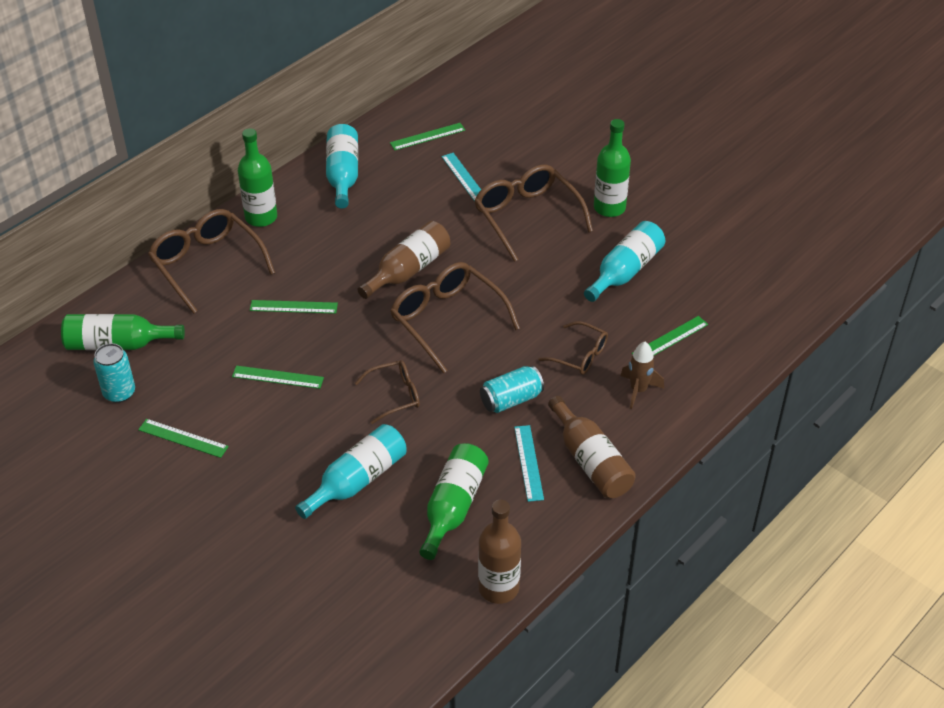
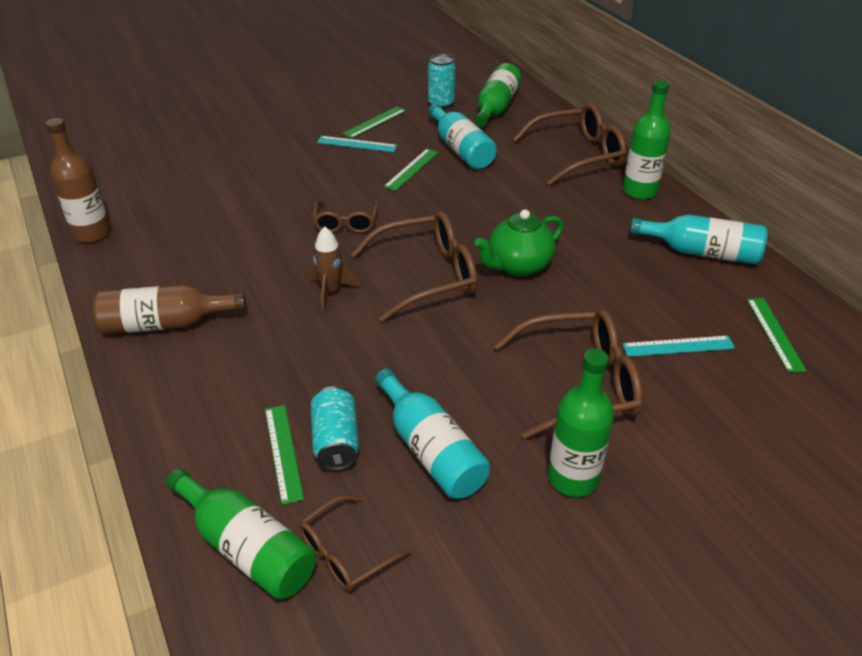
camera: 110 degrees right, 5 degrees down
(293, 307) = (497, 190): green ruler -> none
(357, 480) = (266, 187): turquoise bottle -> turquoise bottle (461, 149)
(408, 270) = (518, 266): brown bottle -> green teapot
(453, 507) = (194, 228): green bottle -> green bottle (247, 548)
(511, 400) = (287, 292): turquoise can -> turquoise can (336, 441)
(528, 463) = (201, 283): turquoise ruler -> turquoise ruler (357, 144)
(580, 355) = (312, 360): brown glasses -> brown glasses (345, 553)
(638, 390) = (225, 392): brown rocket -> brown rocket (331, 291)

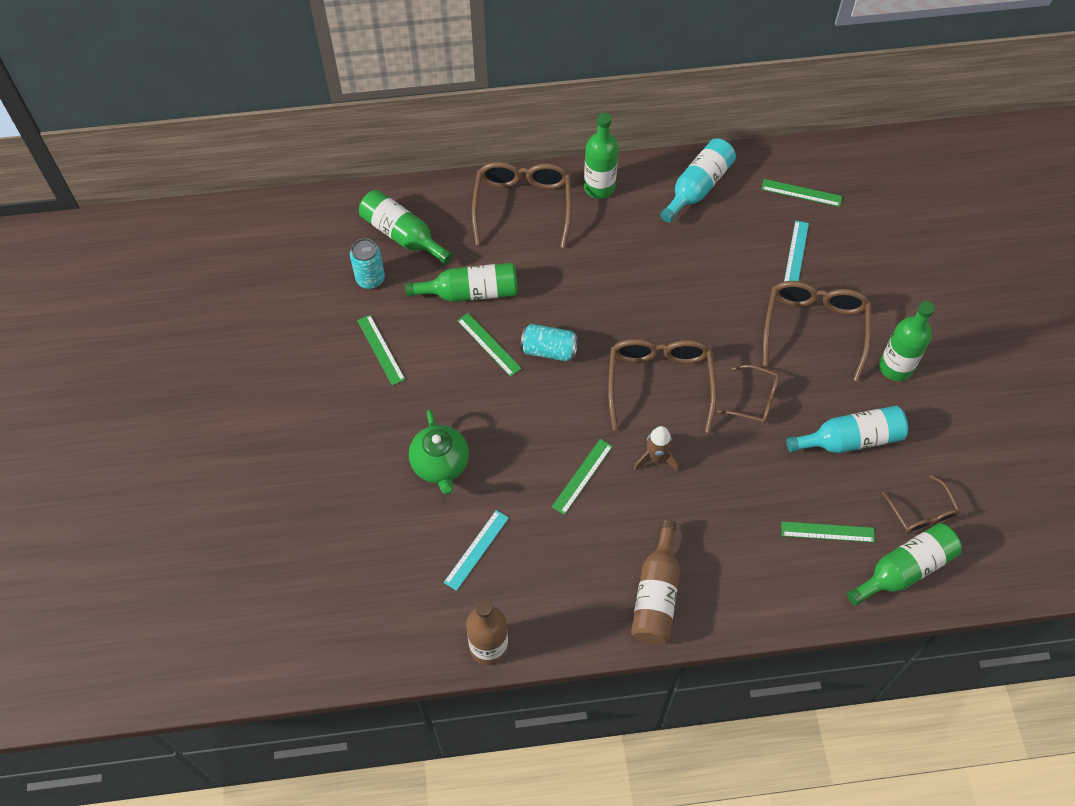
camera: 70 degrees left, 20 degrees up
(291, 248) = (582, 476): none -> green ruler
(336, 441) = (826, 496): turquoise can -> turquoise can (549, 350)
(346, 224) = (559, 423): brown glasses -> brown glasses (755, 400)
(357, 144) = (419, 378): turquoise ruler -> turquoise ruler (476, 550)
(461, 149) = (470, 292): turquoise bottle -> green bottle
(518, 266) = (670, 315): green teapot -> green teapot (441, 465)

